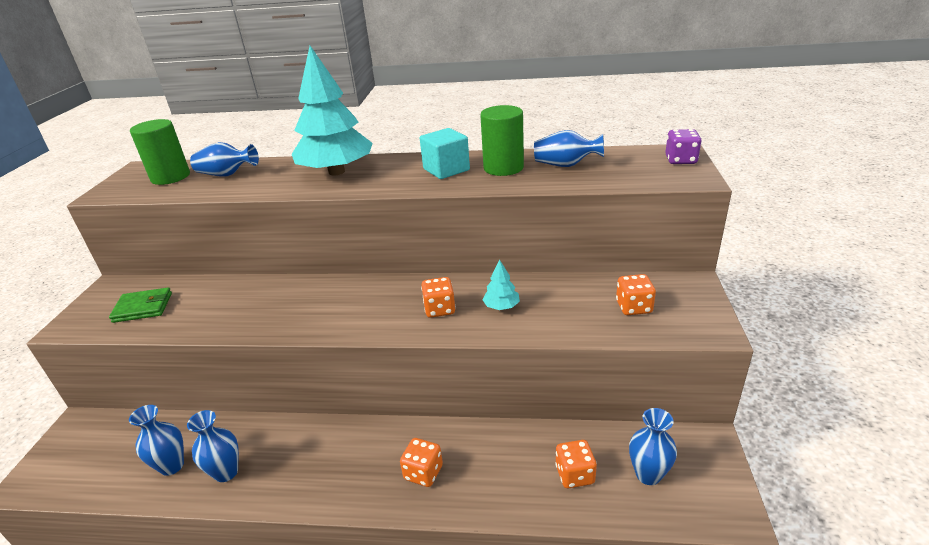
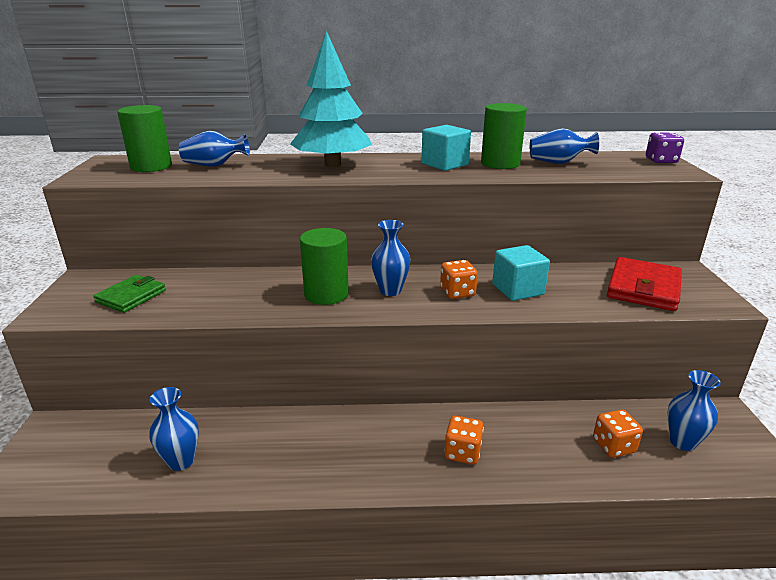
camera: 10 degrees left, 5 degrees down
(143, 308) = (131, 296): green wallet -> green wallet turned 45 degrees counterclockwise
(226, 472) = (247, 464): blue vase -> blue vase (390, 290)
(314, 308) = (326, 294): none -> green cylinder
(501, 306) = (518, 289): turquoise tree -> turquoise cube
(633, 307) = (643, 288): orange dice -> red wallet

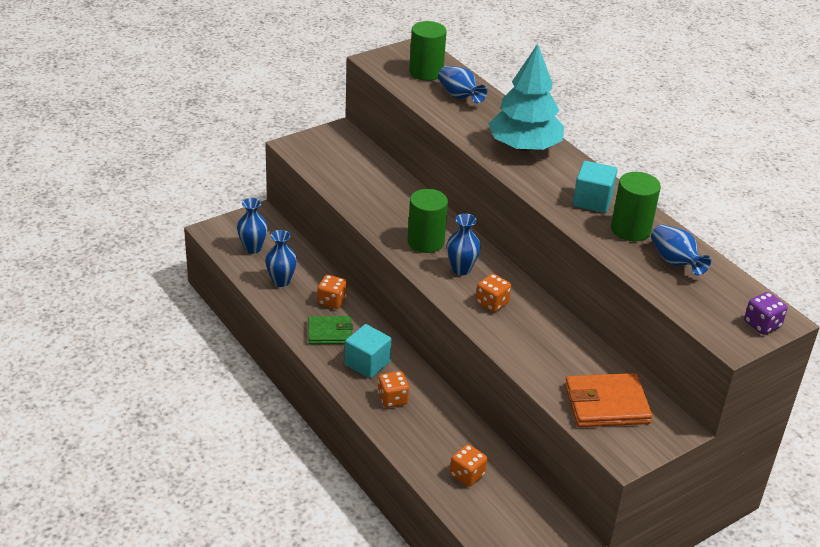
camera: 55 degrees right, 10 degrees up
(131, 296) = (340, 163): green wallet -> green wallet (330, 332)
(263, 432) = (331, 301): none -> orange dice
(518, 289) = (529, 333): turquoise cube -> turquoise cube (367, 363)
(643, 288) = (606, 404): red wallet -> orange wallet
(682, 442) = (506, 514): blue vase -> blue vase (253, 248)

